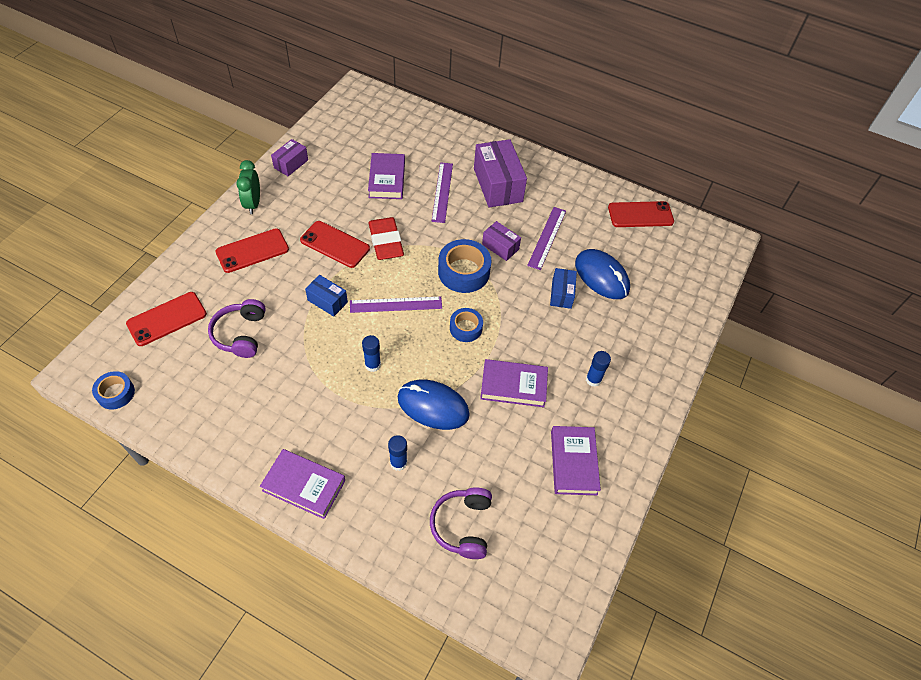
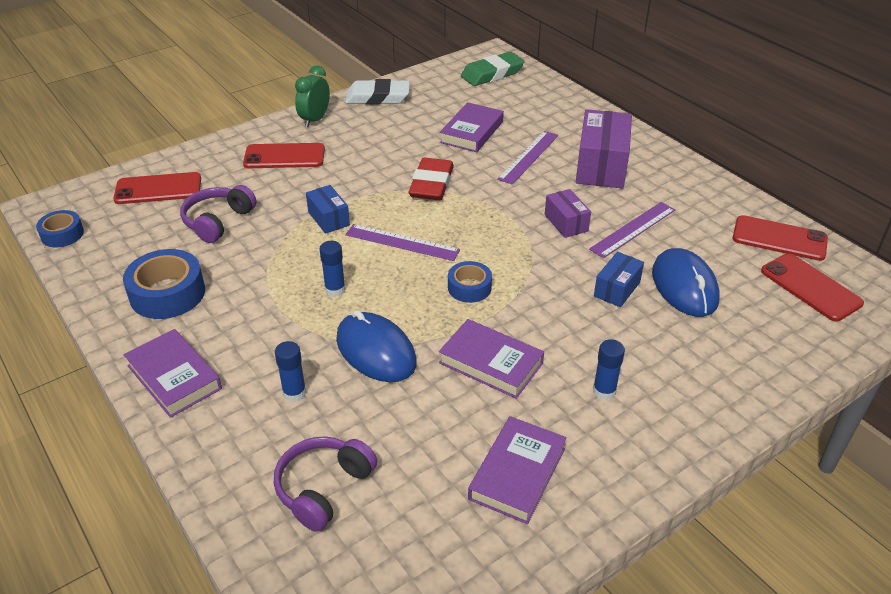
camera: 30 degrees right, 15 degrees down
(291, 164) = (378, 97): purple box -> white eraser
(335, 244) = (373, 172): red phone -> red phone (810, 287)
(369, 112) = (492, 74): none -> green eraser
(463, 272) = (504, 234): blue tape -> blue tape (167, 293)

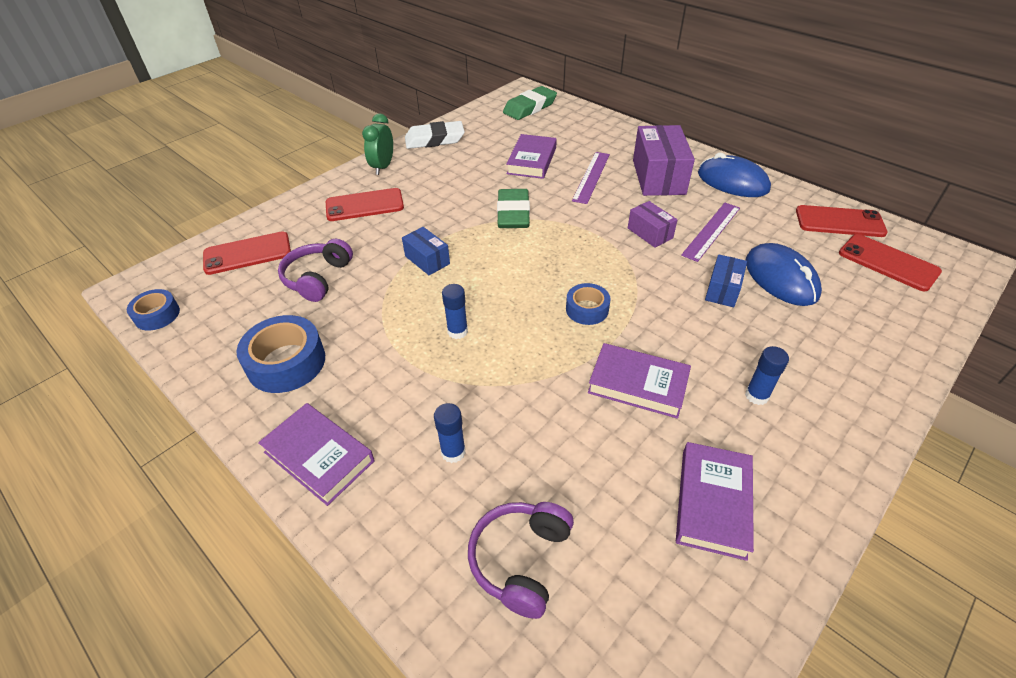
camera: 10 degrees left, 5 degrees up
(376, 351) = (520, 390): blue mouse -> blue mouse (732, 181)
(402, 242) = (506, 274): purple ruler -> none
(431, 184) = (513, 213): red eraser -> green eraser

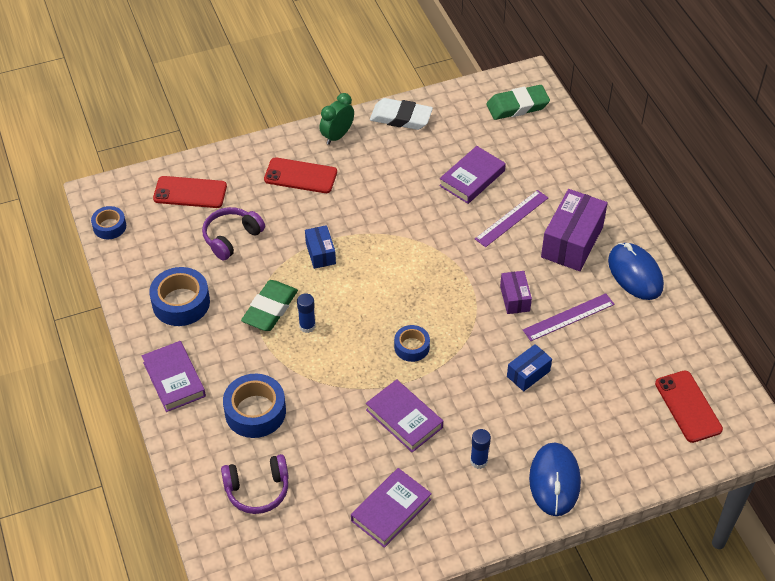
camera: 25 degrees right, 5 degrees up
(453, 452) = (255, 411): blue glue stick -> blue tape
(513, 213) = (416, 233): green eraser -> green eraser (270, 309)
(521, 560) = (257, 490): purple headphones -> purple headphones turned 150 degrees counterclockwise
(780, 278) = (584, 383): blue mouse -> blue mouse (554, 481)
(839, 222) = (689, 353): red phone -> none

